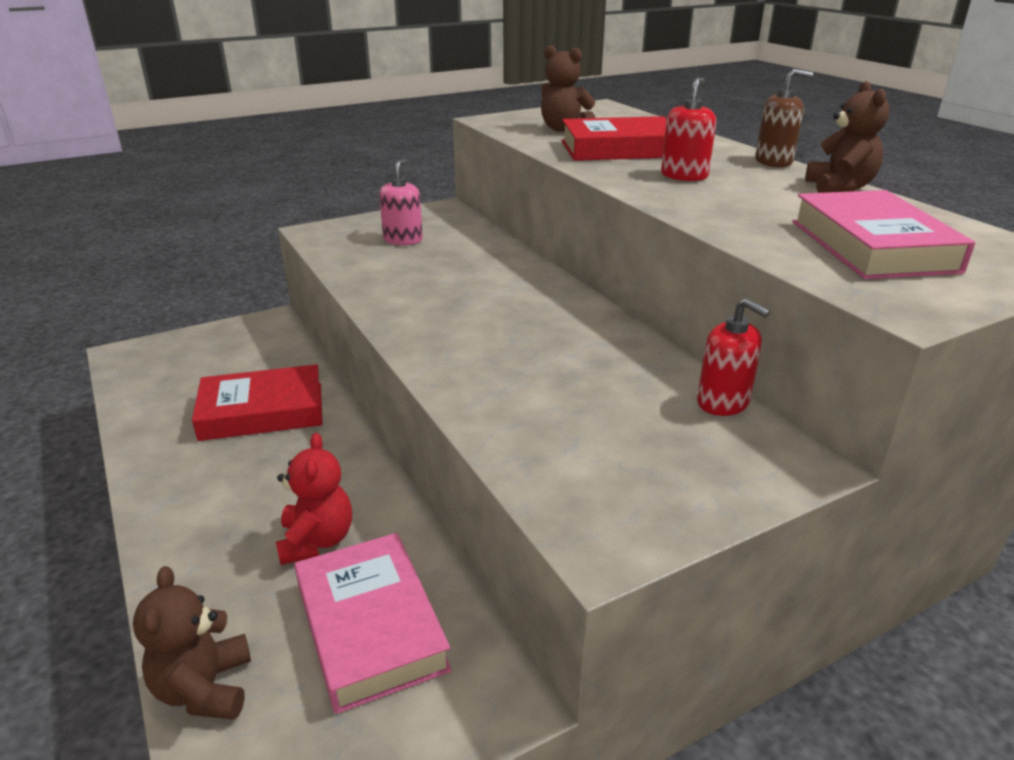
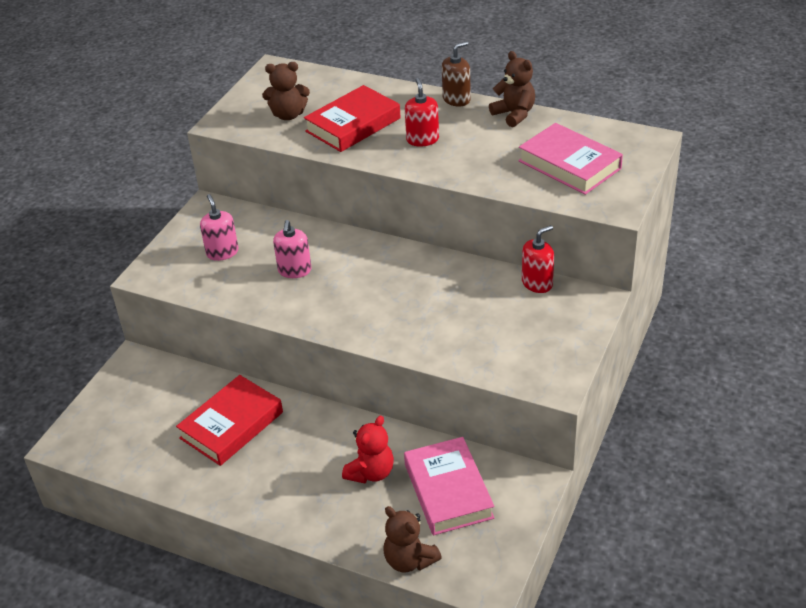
camera: 35 degrees left, 10 degrees up
(316, 541) = (371, 472): red teddy bear -> red teddy bear turned 75 degrees clockwise
(370, 626) = (448, 491): pink book -> pink book turned 45 degrees clockwise
(445, 276) = (294, 270): none -> pink soap dispenser
(723, 402) = (537, 283): red soap dispenser -> red soap dispenser turned 45 degrees counterclockwise

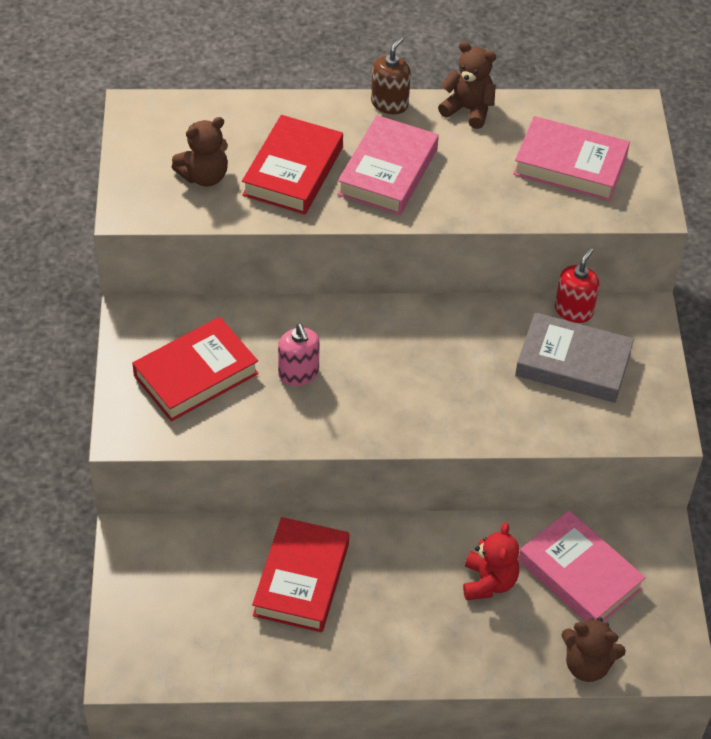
camera: 30 degrees left, 10 degrees up
(222, 252) = (196, 374): pink soap dispenser -> red book
(422, 139) = (388, 172): red soap dispenser -> pink book
(511, 319) = (573, 364): none -> grey book

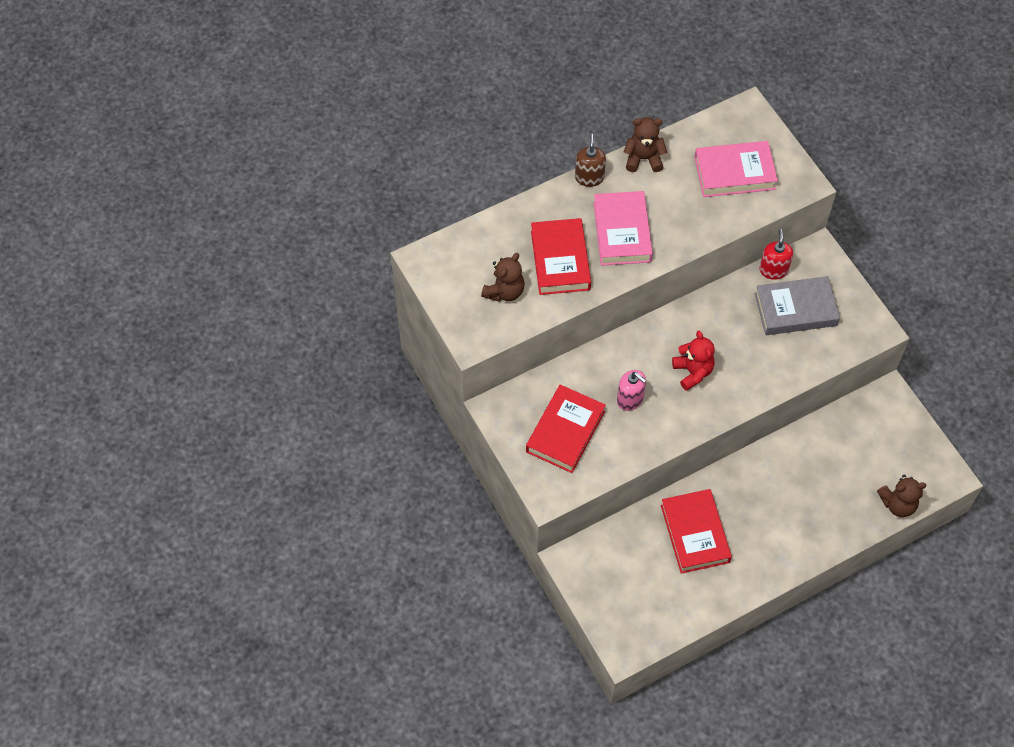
camera: 25 degrees left, 10 degrees up
(488, 582) = (808, 478): red teddy bear -> red teddy bear (693, 372)
(579, 575) = (859, 446): pink book -> none

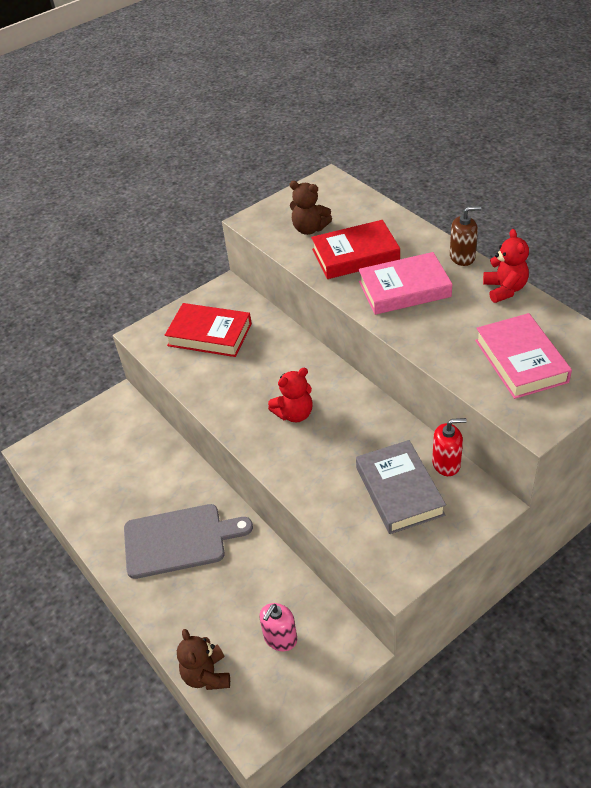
camera: 85 degrees right, 15 degrees down
(630, 399) = (253, 372): pink soap dispenser -> pink soap dispenser (280, 638)
(643, 159) = (504, 289): brown teddy bear -> red teddy bear
(695, 534) = (152, 486): red book -> none
(762, 514) = (179, 540): none -> grey cutting board

